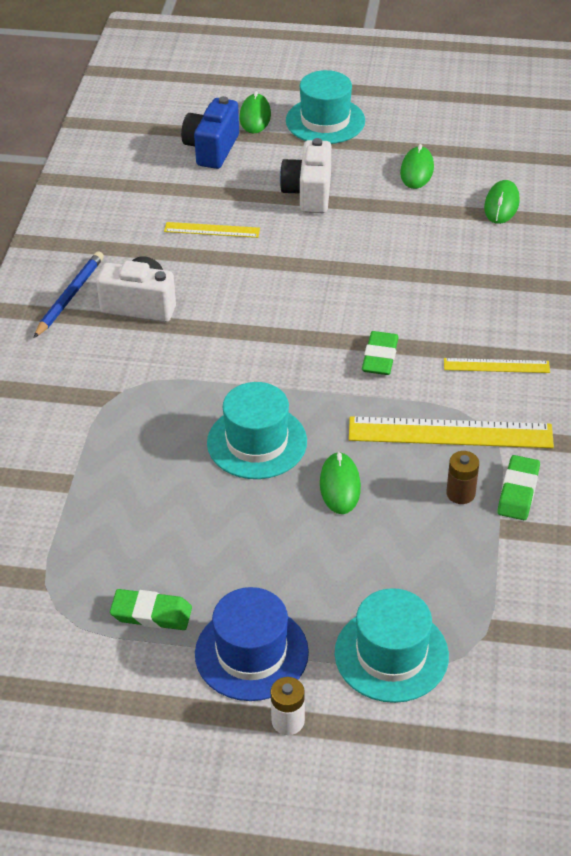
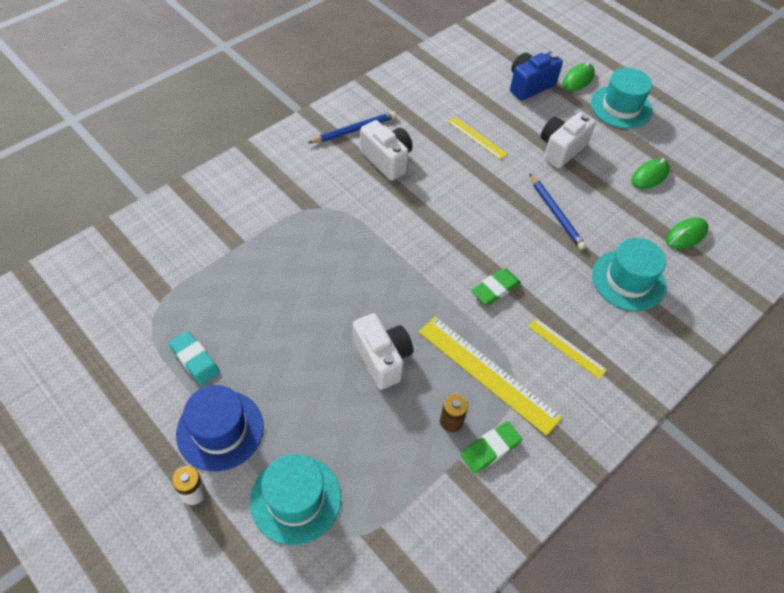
camera: 35 degrees right, 10 degrees up
(151, 613) = (195, 360): green eraser -> turquoise eraser
(257, 442) = (363, 293): turquoise hat -> turquoise hat (628, 280)
(340, 485) = (382, 359): green mouse -> white camera
(365, 256) = (556, 214): none -> blue pencil

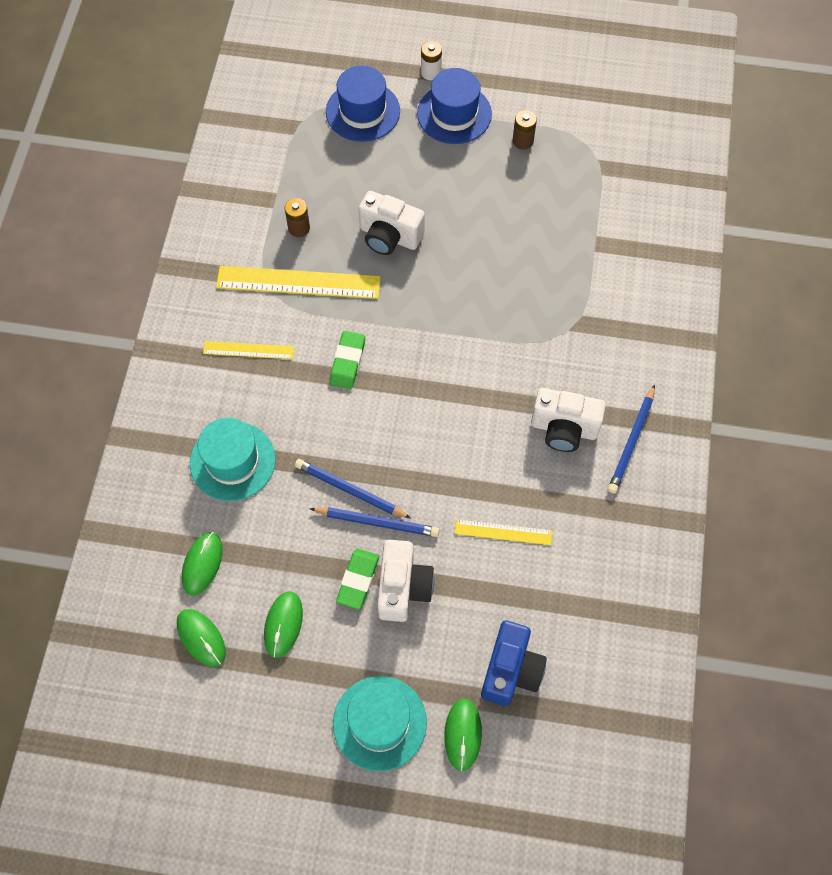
camera: 145 degrees right, 10 degrees up
(195, 360) = (523, 141): turquoise eraser -> brown battery
(295, 499) = (363, 111): turquoise hat -> blue hat
(490, 449) = (255, 229): green eraser -> green eraser (358, 580)
(551, 187) = (377, 522): none -> blue pencil
(708, 199) = (201, 638): none -> green mouse

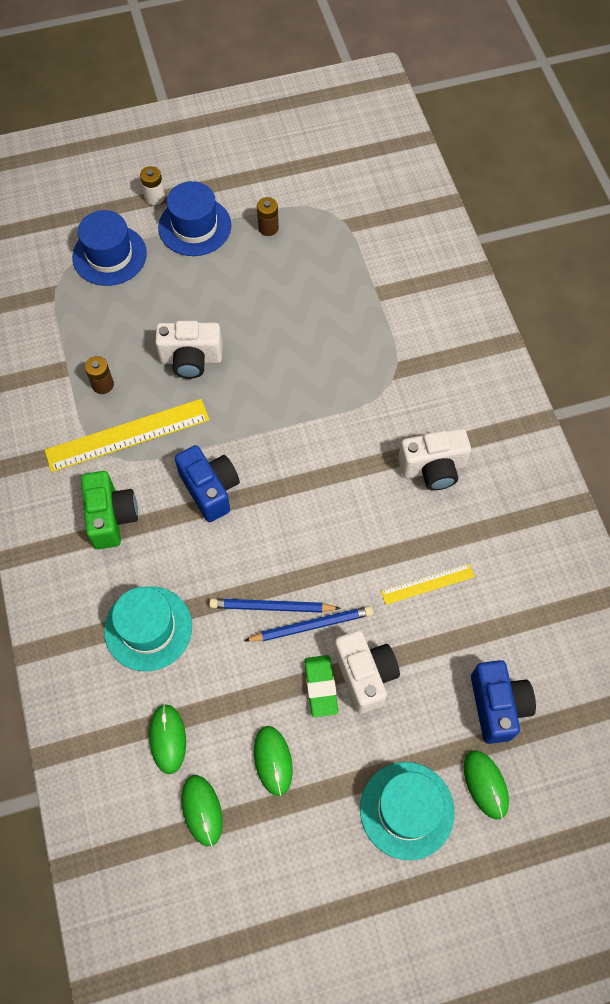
camera: 25 degrees left, 0 degrees up
(201, 638) = (202, 810): green mouse -> green mouse turned 45 degrees clockwise
(248, 350) = (111, 517): yellow ruler -> green camera
(347, 362) = (210, 489): green eraser -> blue camera
(631, 442) = (496, 455): blue pencil -> none

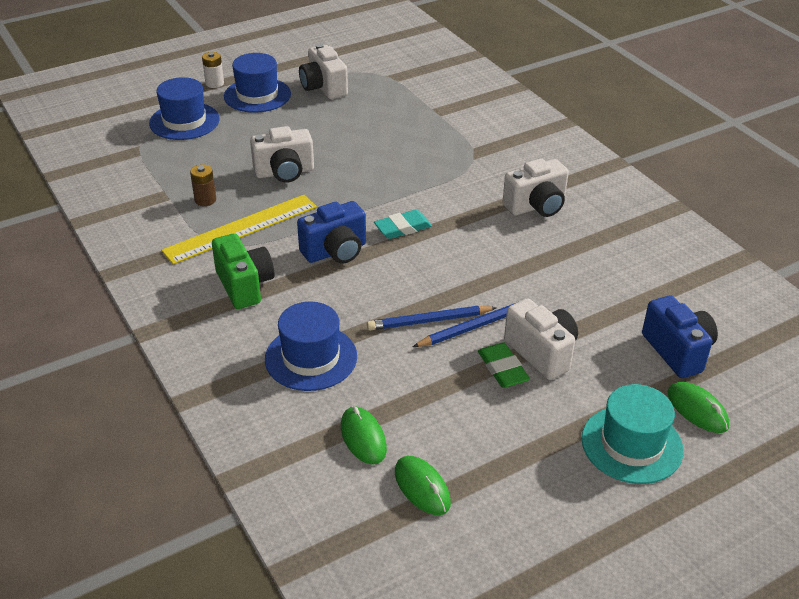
camera: 15 degrees left, 25 degrees down
(148, 628) = (311, 357): turquoise hat -> blue hat
(210, 489) = (335, 251): blue camera -> blue camera turned 105 degrees clockwise
(268, 228) = (323, 88): brown battery -> white camera
(273, 760) = (479, 433): green mouse -> none
(286, 470) = (402, 228): none -> turquoise eraser
(427, 584) = (569, 280): yellow ruler -> none

